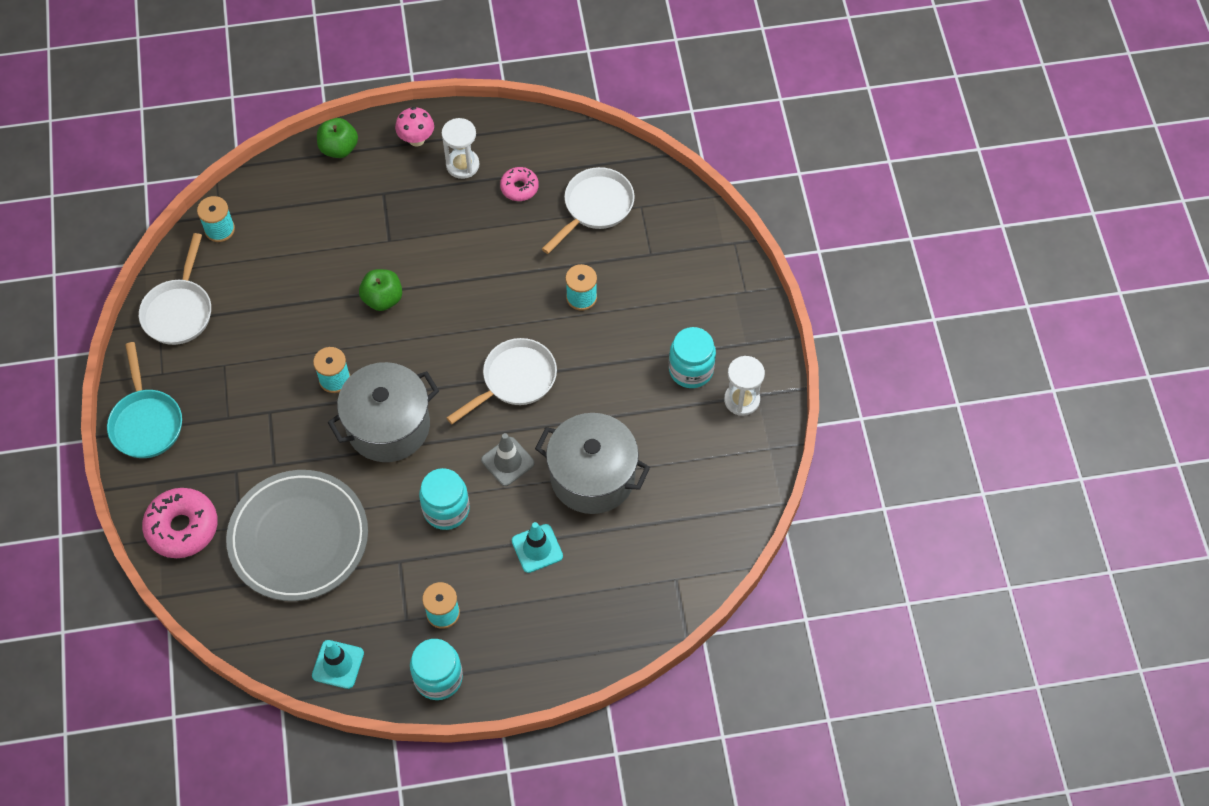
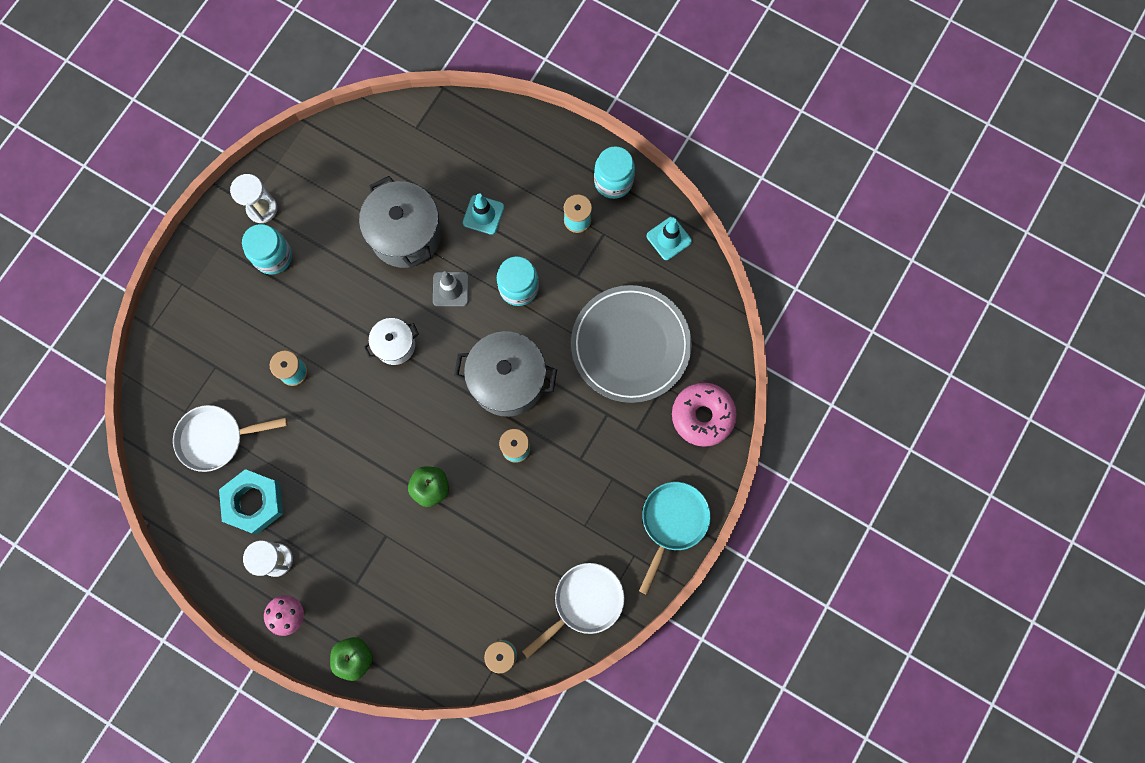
camera: 140 degrees left, 15 degrees up
(515, 380) = (395, 345): white pan -> white pot
(519, 188) = (254, 502): pink donut -> turquoise nut

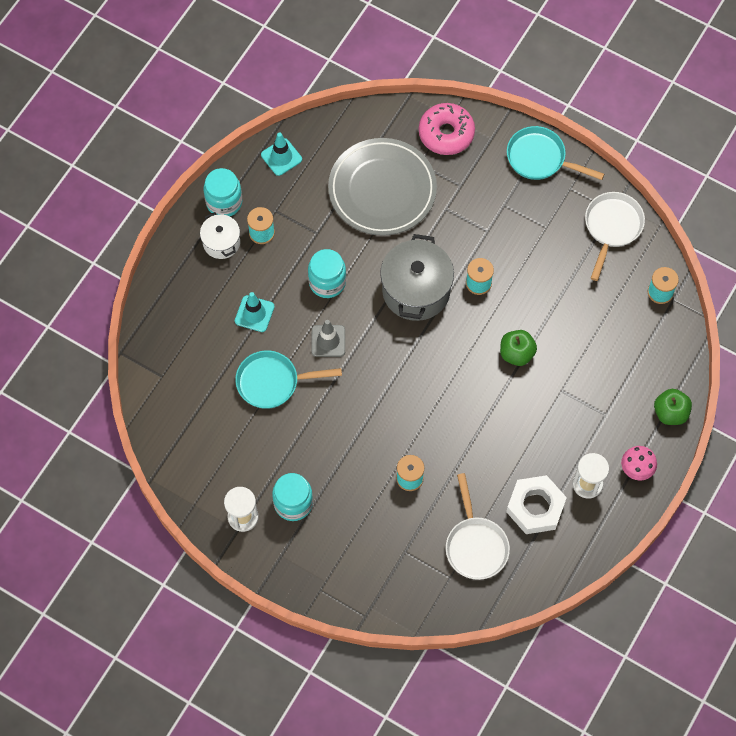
camera: 90 degrees left, 10 degrees down
(254, 502) = (535, 507): turquoise nut -> white nut
(395, 345) = (383, 388): white pot -> white pot (221, 242)
(406, 234) = (273, 382): grey pot -> turquoise pan
(584, 602) = (612, 228): white pan -> white pan turned 60 degrees clockwise

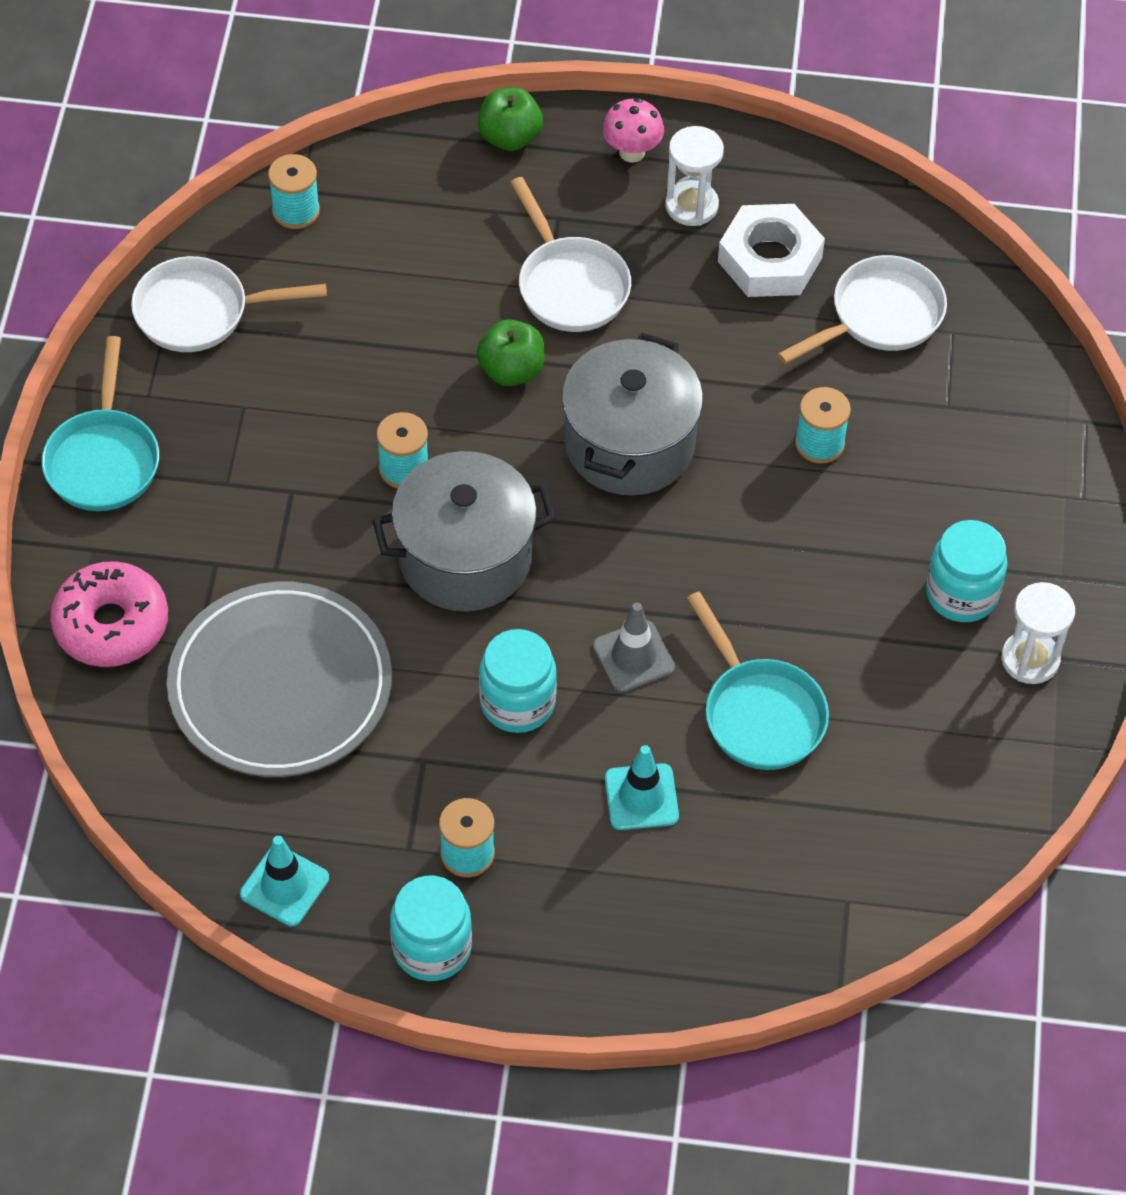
camera: 115 degrees left, 10 degrees down
(221, 242) = (521, 915): white pot -> none
(448, 389) = (629, 444): none -> grey pot
(559, 402) = (569, 285): none -> white pan

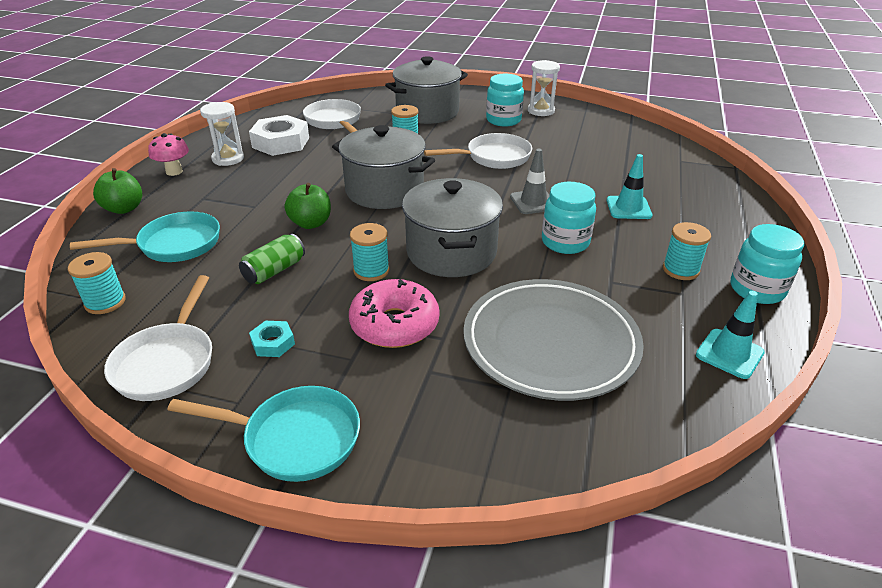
camera: 80 degrees left, 20 degrees down
(111, 624) = (481, 444): pink donut -> pink donut (394, 324)
(244, 400) = (273, 343): none -> turquoise nut
(387, 360) = (274, 270): none -> green can
(569, 285) = (257, 198): white pan -> white pan (493, 157)
(759, 713) = (571, 171): turquoise pan -> turquoise pan (173, 245)
(967, 458) = (427, 112): none -> grey pot

